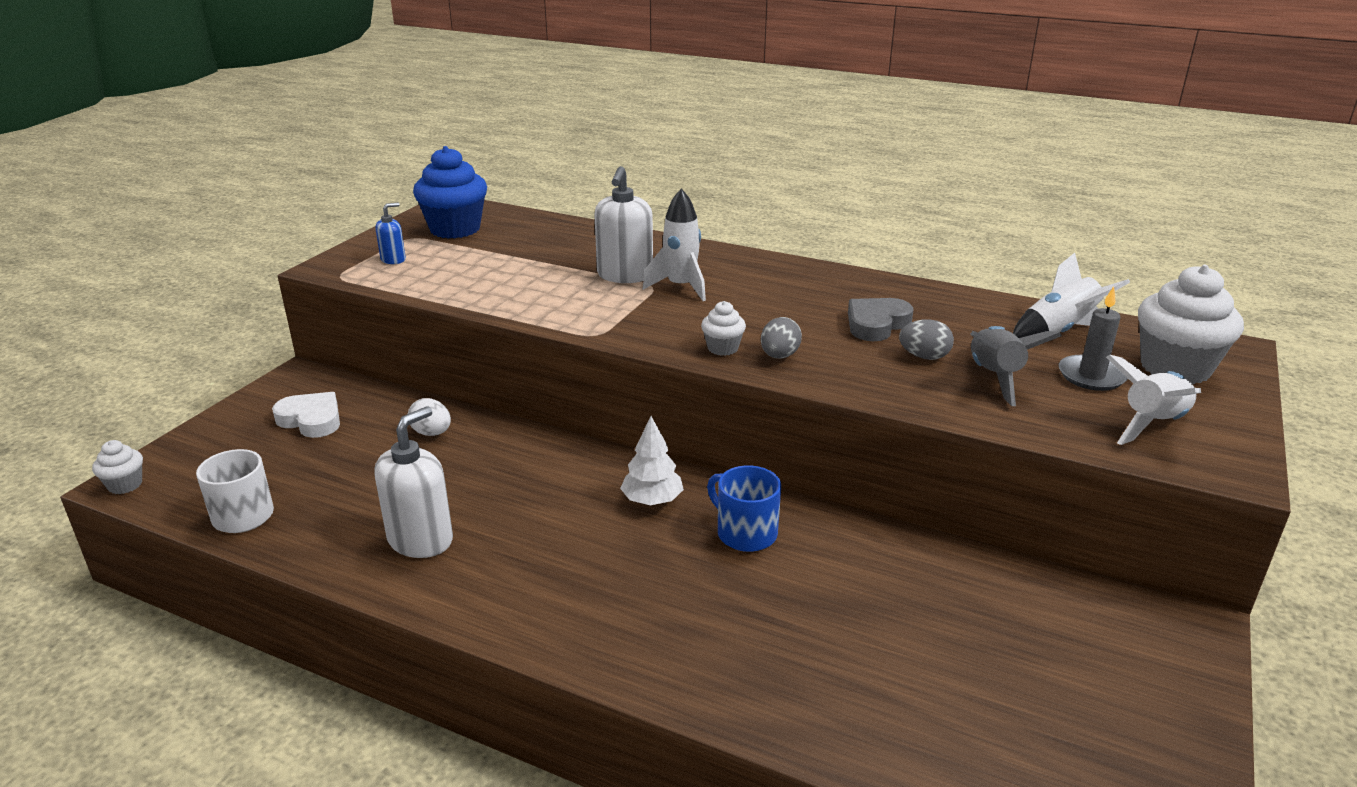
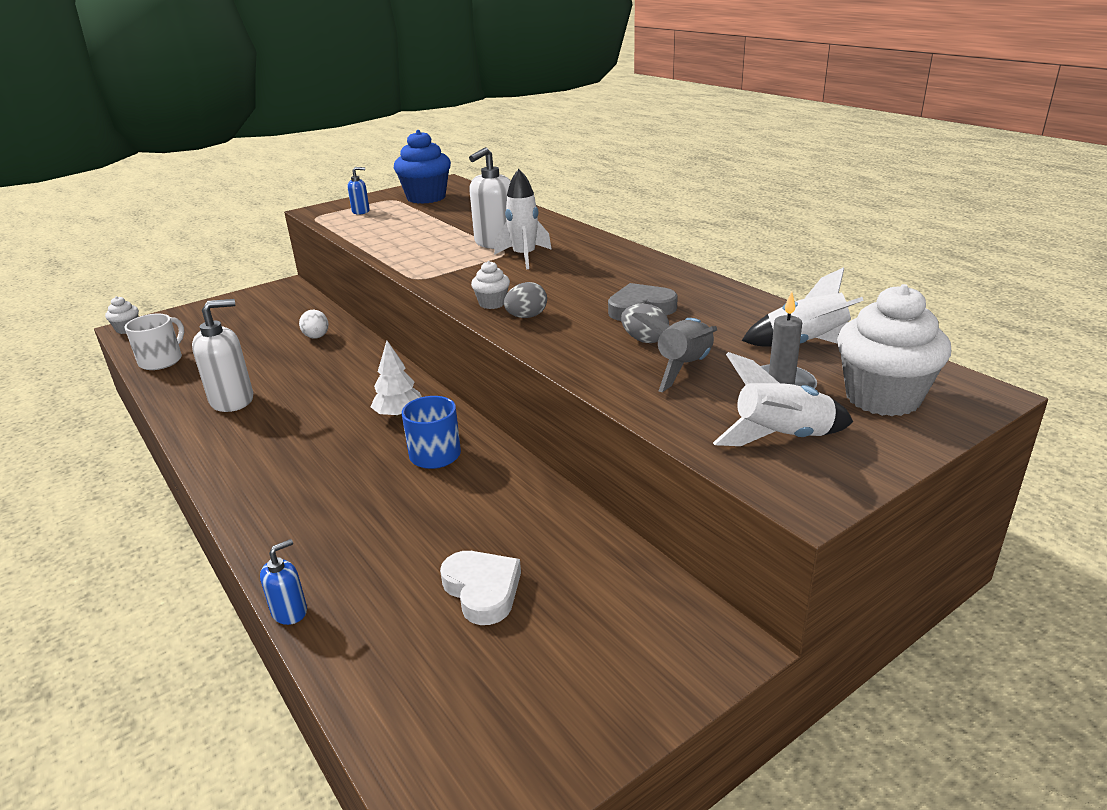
camera: 30 degrees right, 0 degrees up
(311, 420) = (260, 314): white heart -> white heart (482, 590)
(802, 750) = (290, 612): none -> blue soap dispenser

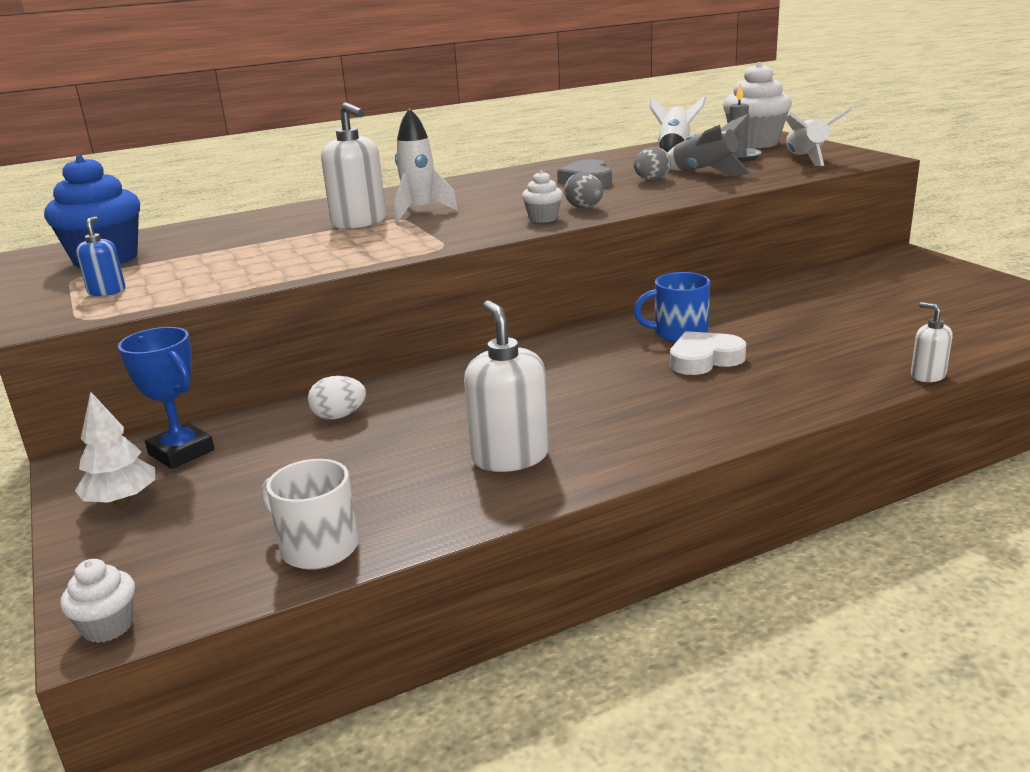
camera: 80 degrees left, 5 degrees down
(288, 305) = (181, 452): none -> blue trophy
(290, 612) = (927, 376): blue soap dispenser -> white soap dispenser
(399, 414) = (593, 352): white tree -> white tree (122, 500)
(482, 590) = (876, 311): white heart -> white heart (704, 359)

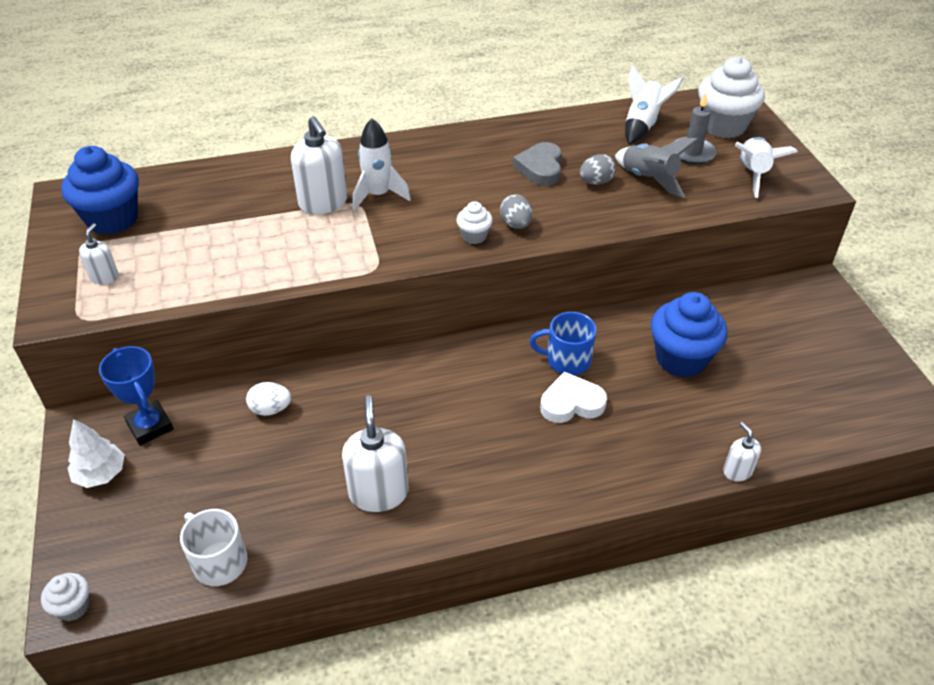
camera: 10 degrees right, 20 degrees up
(107, 291) = (104, 277): blue soap dispenser -> white soap dispenser
(804, 315) = (681, 359): none -> blue cupcake

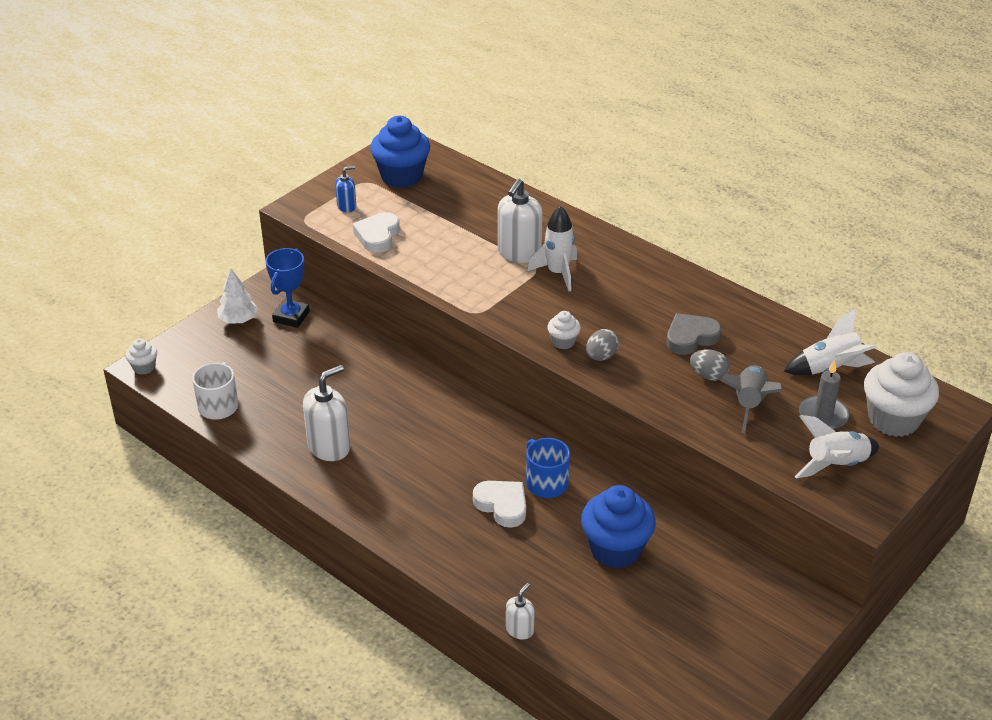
camera: 55 degrees right, 5 degrees down
(104, 277) = (347, 206): white soap dispenser -> blue soap dispenser
(180, 278) = (377, 236): none -> white heart
(271, 409) = (353, 359): white egg -> none

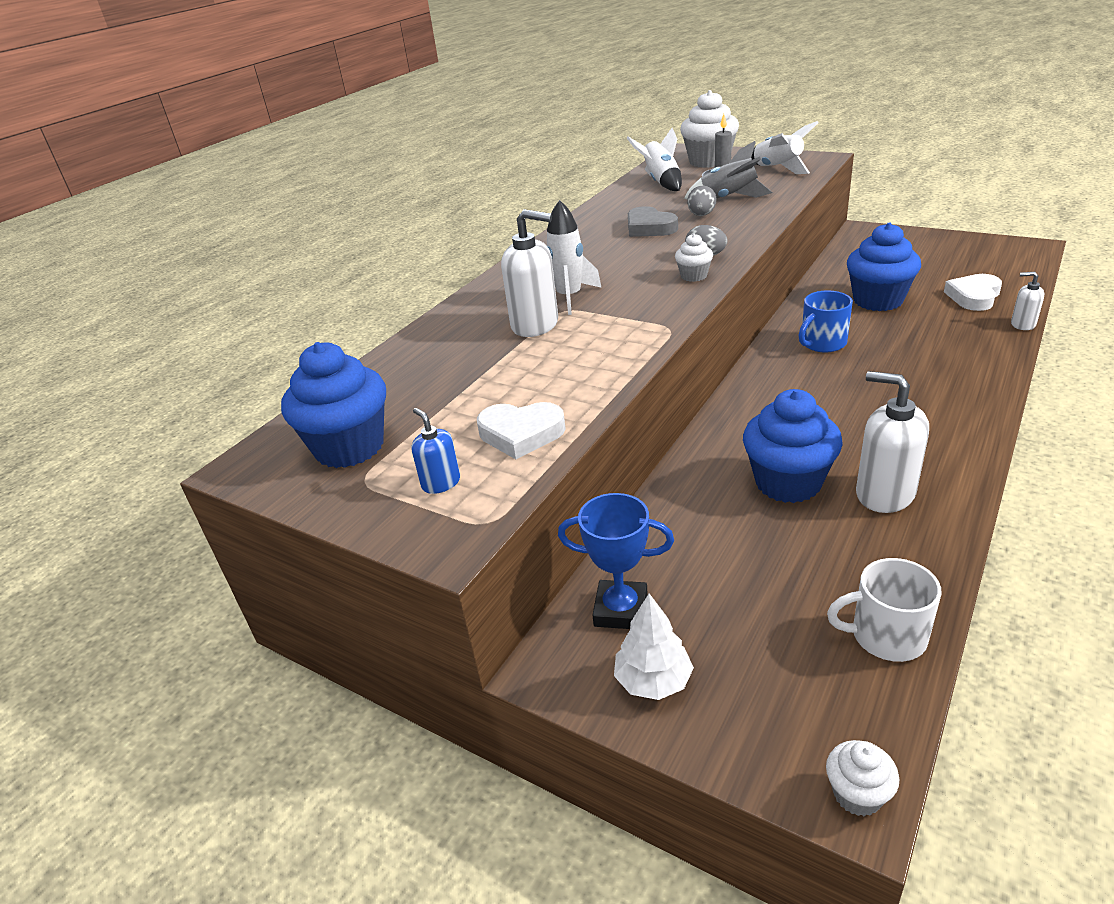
camera: 95 degrees left, 5 degrees down
(364, 407) = (788, 483): none -> blue cupcake
(502, 505) = (875, 359): white heart -> white heart (974, 296)

